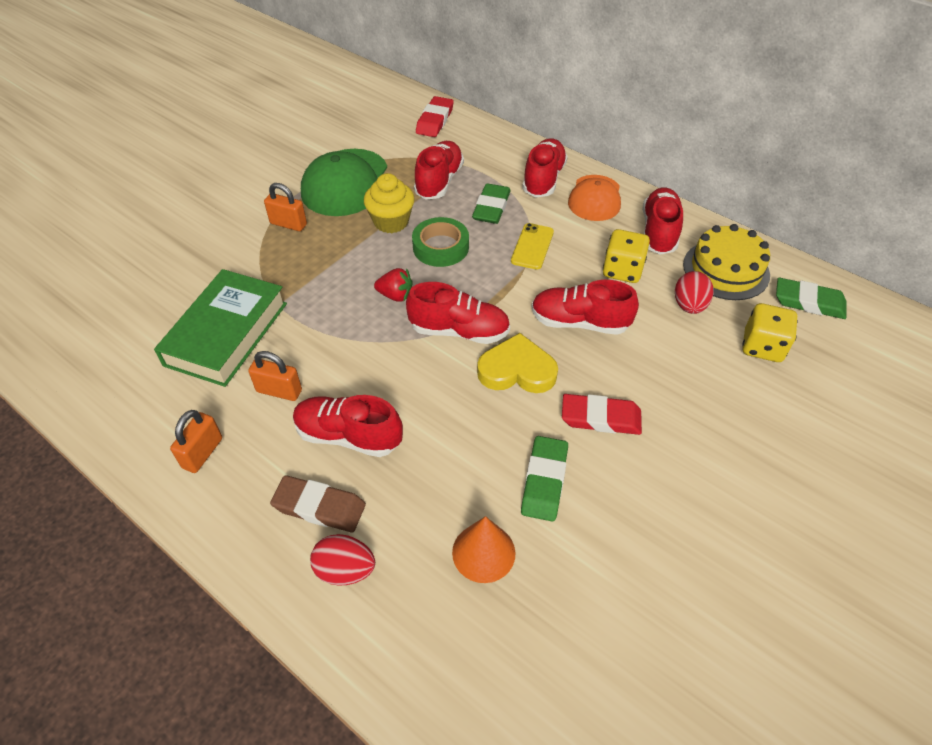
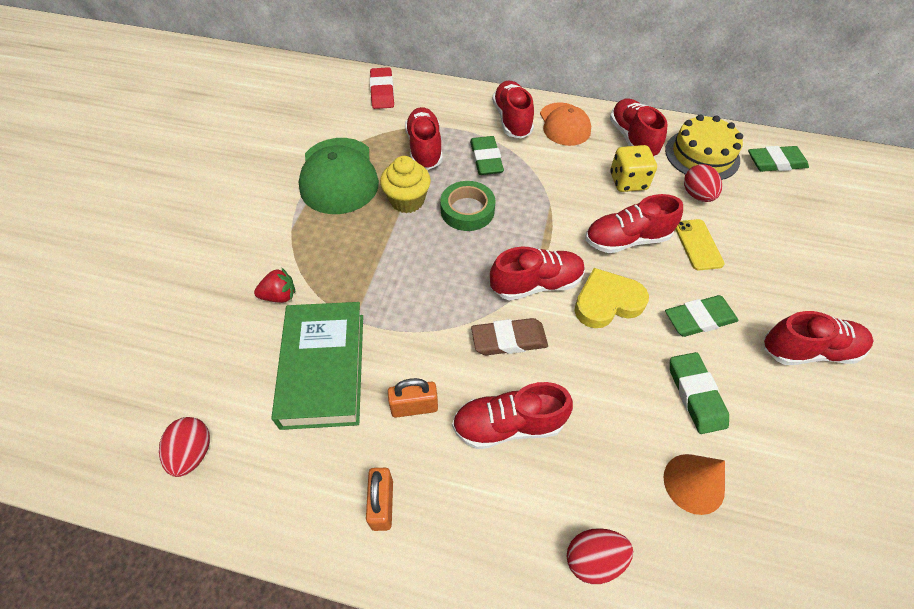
camera: 25 degrees left, 5 degrees up
(90, 358) = (193, 453): none -> red egg
(288, 224) = (311, 234): orange padlock -> none
(319, 507) = (529, 507): brown eraser -> brown eraser (509, 340)
(396, 295) = (458, 270): red strawberry -> red strawberry (279, 296)
(532, 246) = (543, 184): yellow phone -> yellow phone (698, 244)
(600, 418) = (699, 319): red eraser -> green eraser
(698, 489) = (808, 350): none -> red shoe
(762, 347) = (770, 211): yellow dice -> none

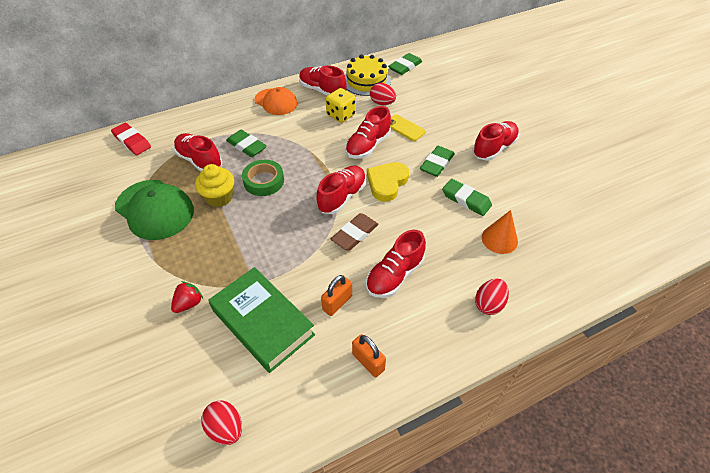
camera: 40 degrees left, 5 degrees down
(512, 120) = (241, 115): red shoe -> none

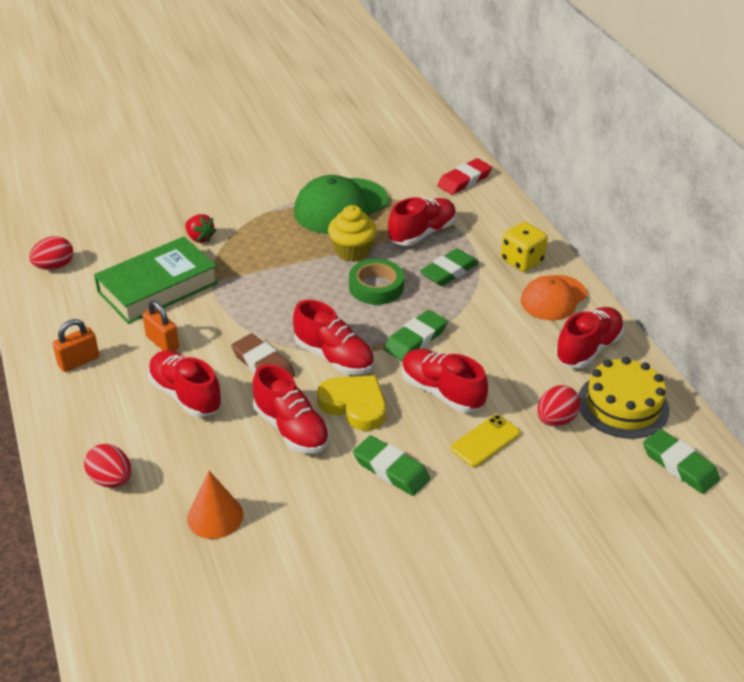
camera: 95 degrees right, 10 degrees down
(341, 115) = (521, 367): yellow dice -> yellow dice (522, 261)
(466, 200) = (303, 492): green eraser -> green eraser (415, 339)
(494, 148) = (423, 556): red shoe -> red shoe (291, 429)

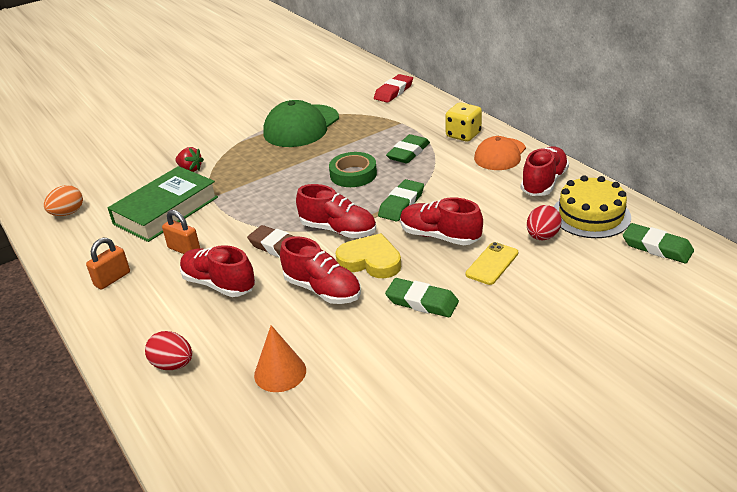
camera: 10 degrees left, 5 degrees down
(54, 266) = (68, 213): red egg -> orange egg
(352, 251) = (323, 154): yellow cupcake -> none
(422, 233) = (375, 132): red shoe -> none

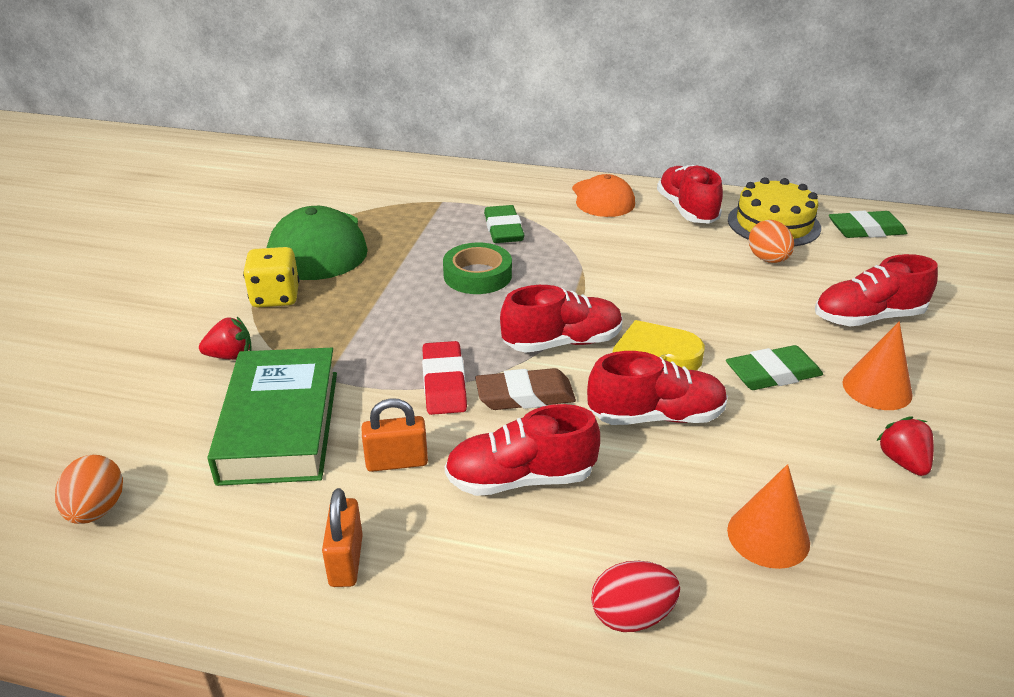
camera: 45 degrees left, 0 degrees up
(393, 92) = (378, 171): red eraser -> red eraser (444, 383)
(401, 204) = (585, 285): green eraser -> none
(411, 384) = (903, 462): none -> red strawberry
(439, 236) = (679, 300): red shoe -> red shoe (867, 318)
(463, 135) = (533, 192): yellow dice -> yellow dice (275, 297)
(469, 341) = (877, 388): none -> orange cone
(492, 264) = (770, 304): yellow phone -> none
(542, 236) = (768, 259): red egg -> orange egg

